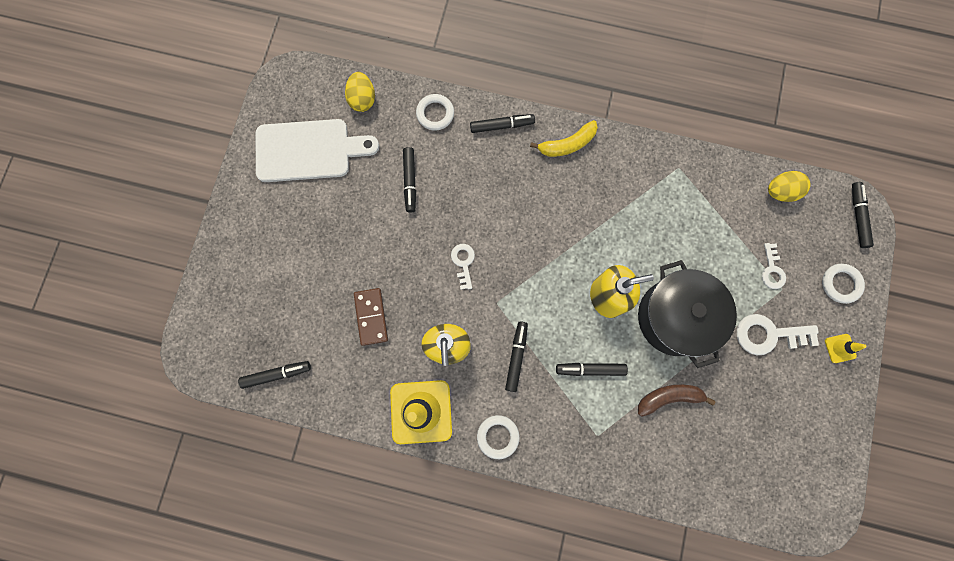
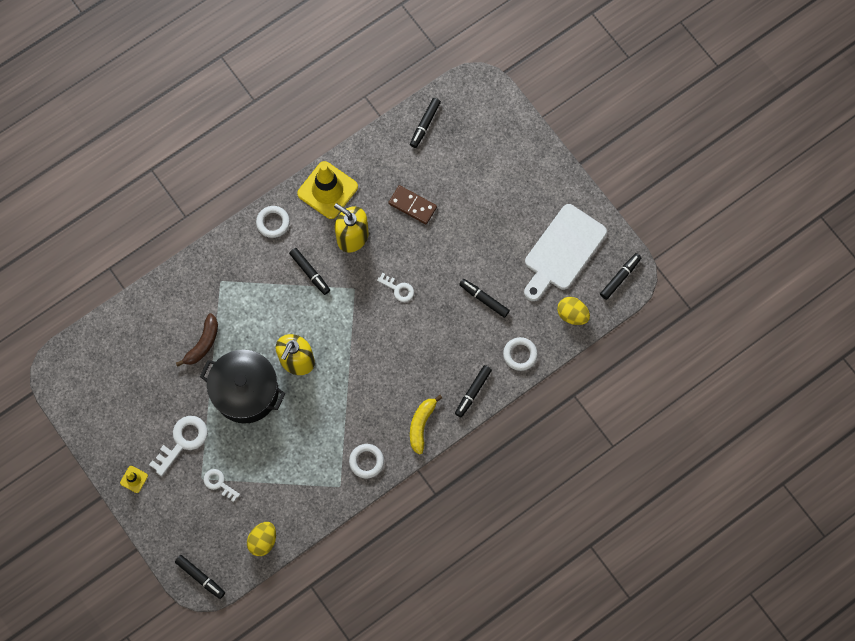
camera: 130 degrees right, 5 degrees down
(590, 369) = (262, 311): black marker -> black marker (620, 277)
(840, 284) = (170, 520): white ring -> white ring (366, 461)

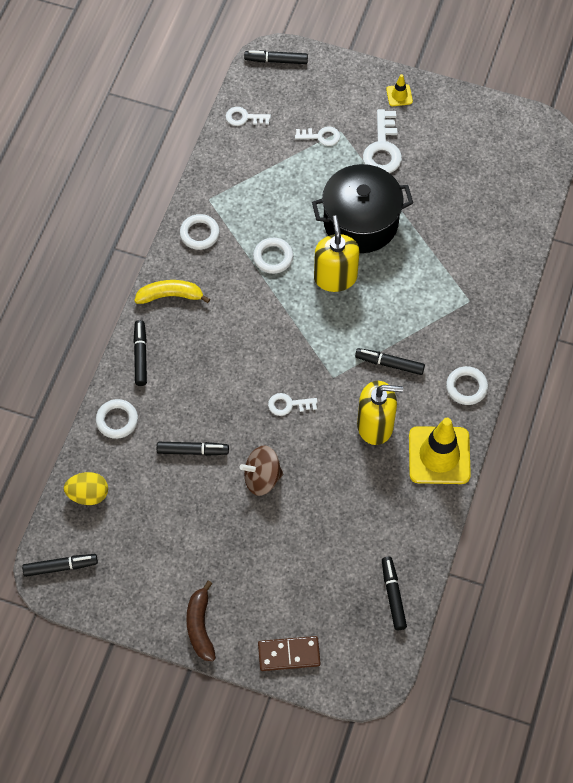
camera: 145 degrees right, 10 degrees down
(203, 343) = (436, 237): brown banana -> brown banana (200, 626)
(263, 540) = (244, 118): yellow egg -> white key
(328, 406) = (273, 257): none -> white ring
(412, 205) = (338, 497): brown domino -> brown domino (289, 654)
(421, 425) = (170, 296): yellow banana -> yellow banana turned 75 degrees counterclockwise
(451, 251) = (262, 478): none -> brown spinning top
(562, 251) = (143, 554): white cutting board -> none
(620, 277) = (60, 567): black marker -> black marker turned 105 degrees counterclockwise

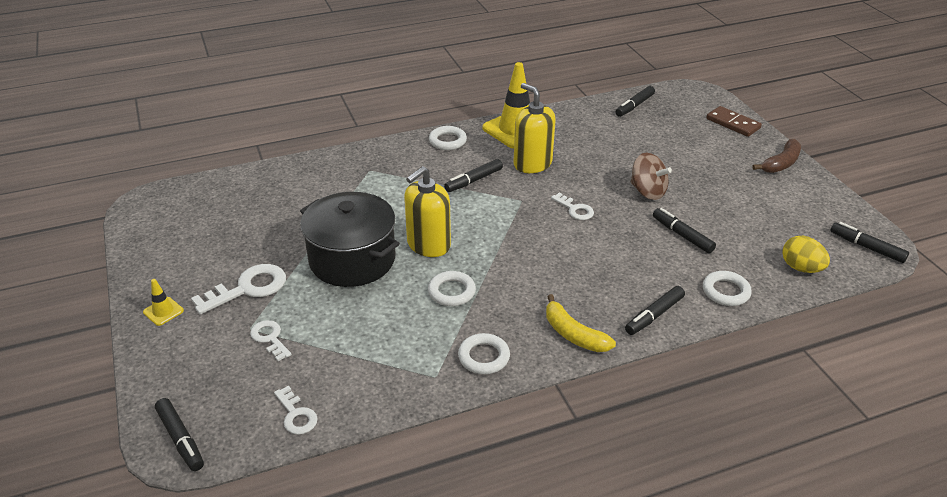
camera: 130 degrees left, 25 degrees down
(389, 364) = (474, 180): black marker -> black marker turned 75 degrees clockwise

